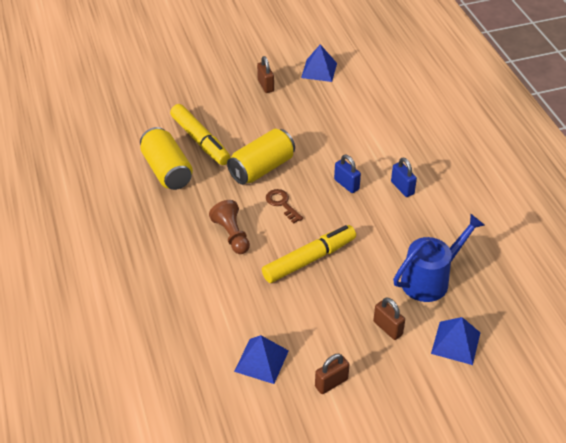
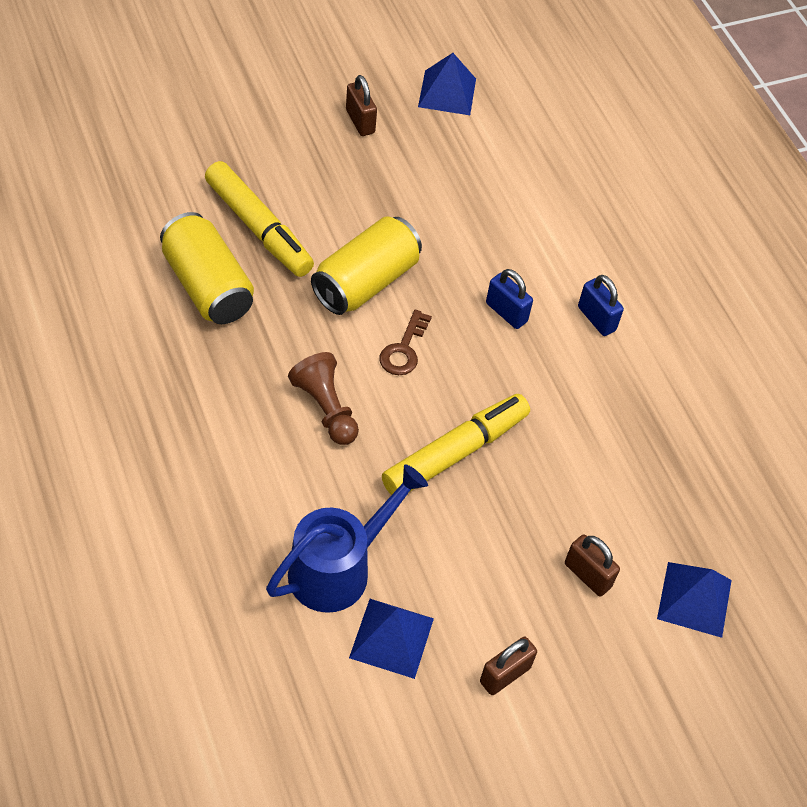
camera: 10 degrees left, 10 degrees up
(282, 204) = (404, 349): brown key -> brown key turned 120 degrees counterclockwise
(430, 279) = (650, 486): blue watering can -> blue watering can (339, 568)

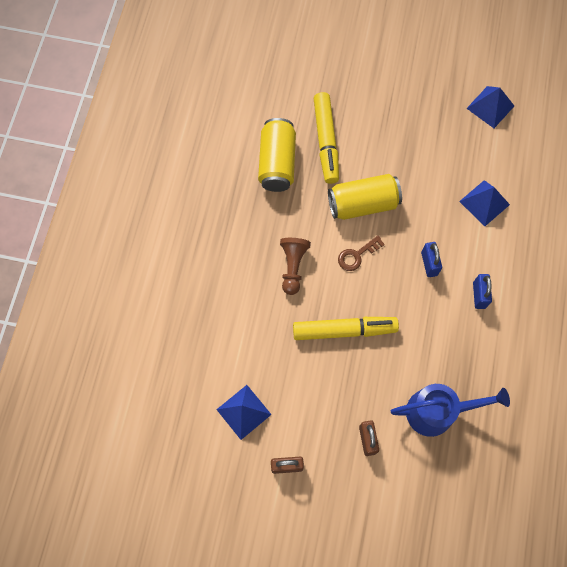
camera: 40 degrees right, 15 degrees up
(339, 568) = (242, 359): blue watering can -> blue watering can (437, 411)
(360, 121) = (425, 102): brown padlock -> none
(694, 599) = (416, 488): blue pyramid -> blue pyramid (484, 203)

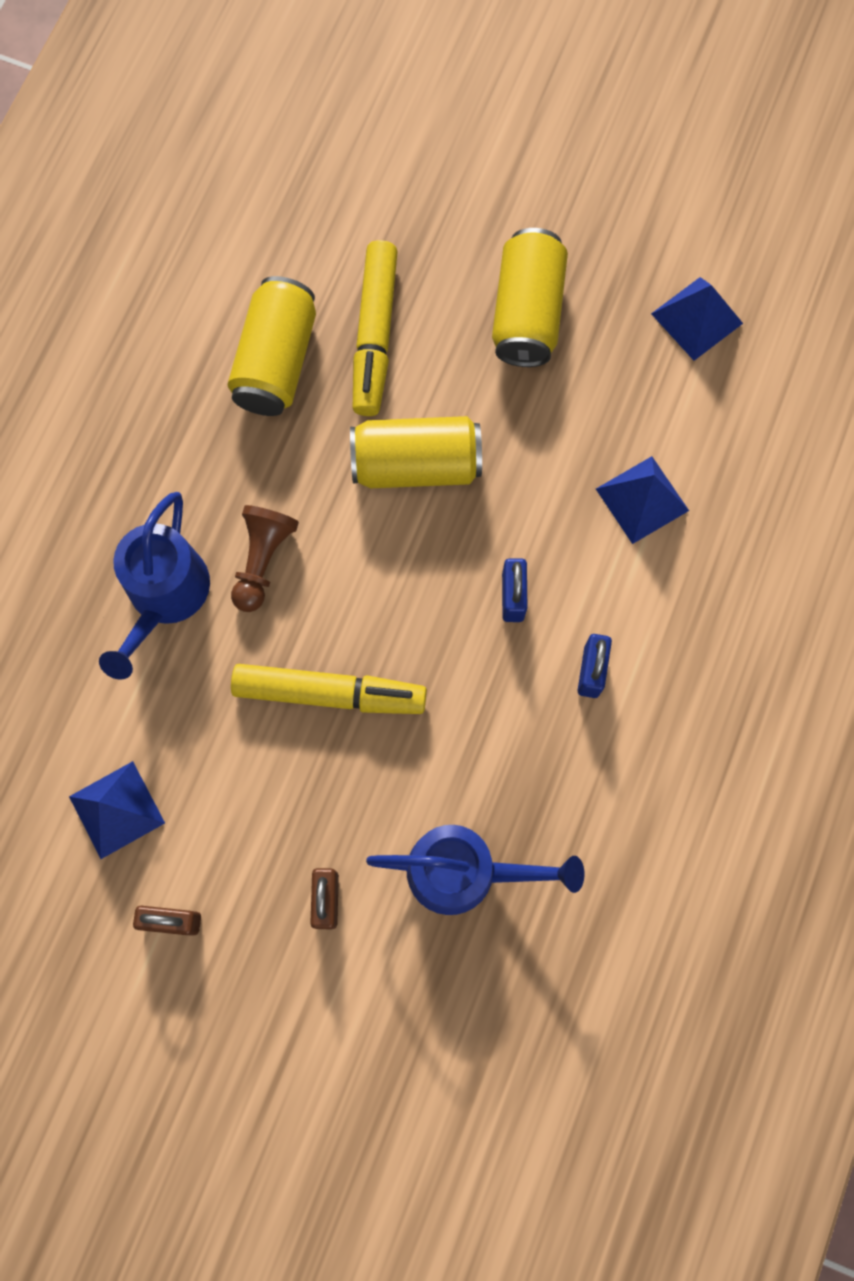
camera: 10 degrees right, 5 degrees up
(245, 295) = (164, 597): none -> blue watering can
(357, 255) = (384, 558): brown key -> none
(402, 118) = (527, 313): none -> yellow can

